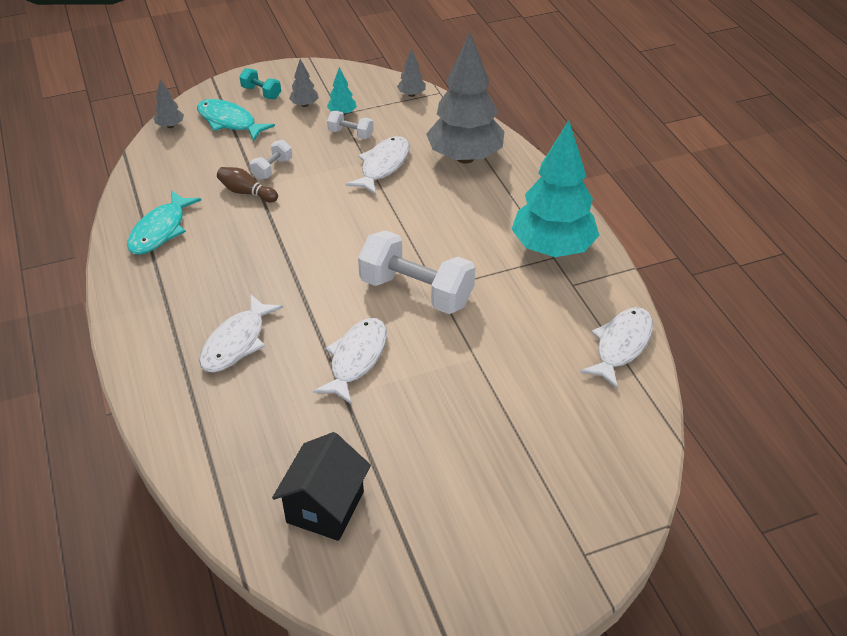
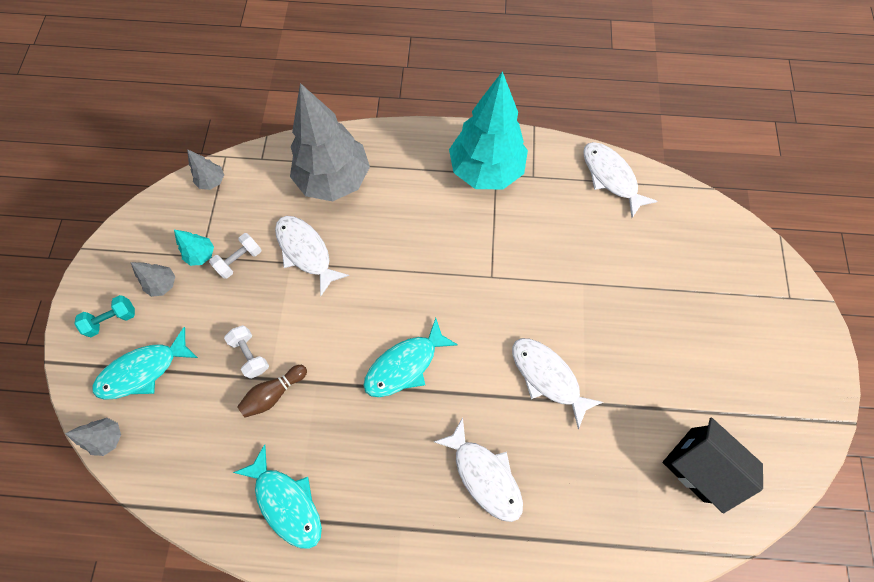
camera: 65 degrees left, 25 degrees up
(313, 259) = (405, 364): none -> turquoise fish
(416, 291) = (488, 295): white dumbbell -> none

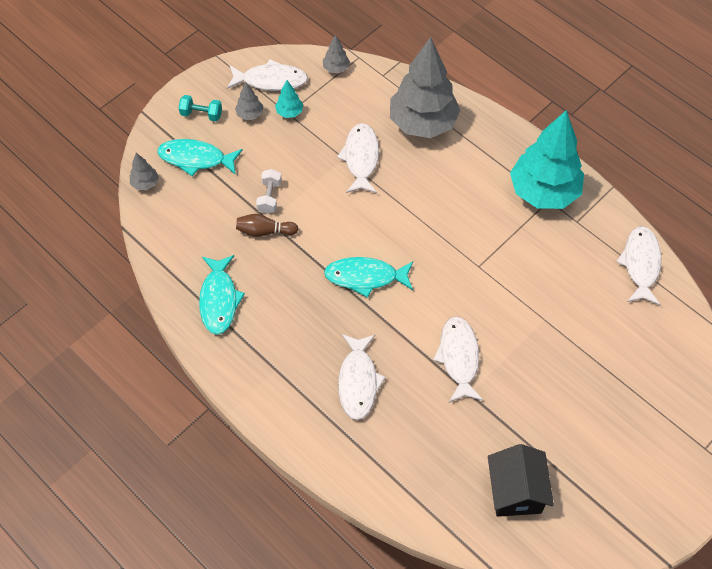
camera: 40 degrees right, 10 degrees down
(157, 236) = (271, 80): none -> white fish
(240, 260) = (311, 133): white dumbbell -> none

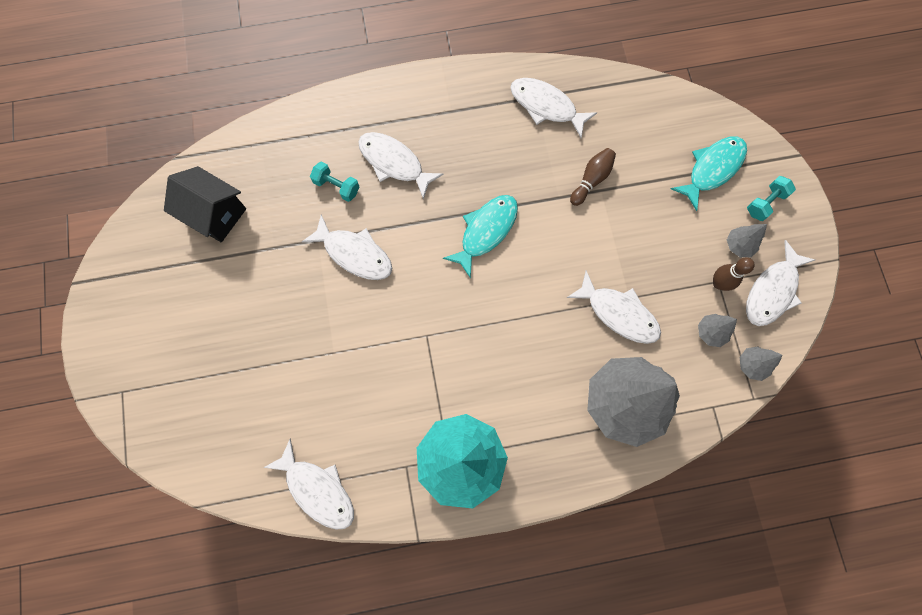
camera: 125 degrees right, 15 degrees up
(145, 183) = (709, 114): grey tree -> grey tree (710, 332)
(219, 300) = (546, 106): turquoise fish -> white fish
(269, 197) = (626, 205): white dumbbell -> none
(289, 112) = (719, 283): turquoise tree -> brown bowling pin
(413, 412) = (337, 186): none -> turquoise dumbbell

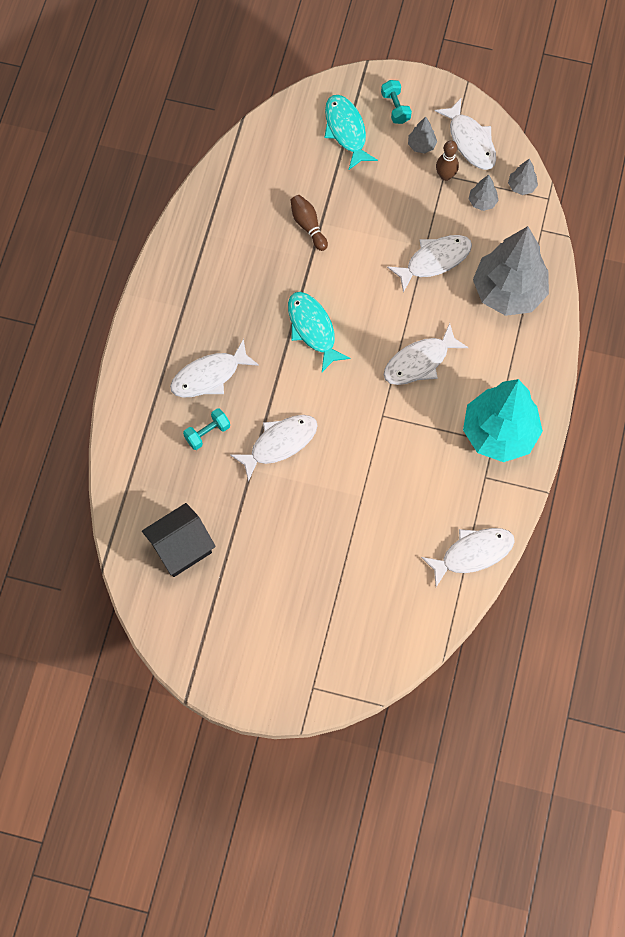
camera: 65 degrees left, 5 degrees down
(546, 106) = (220, 229): white fish -> white fish (420, 361)

